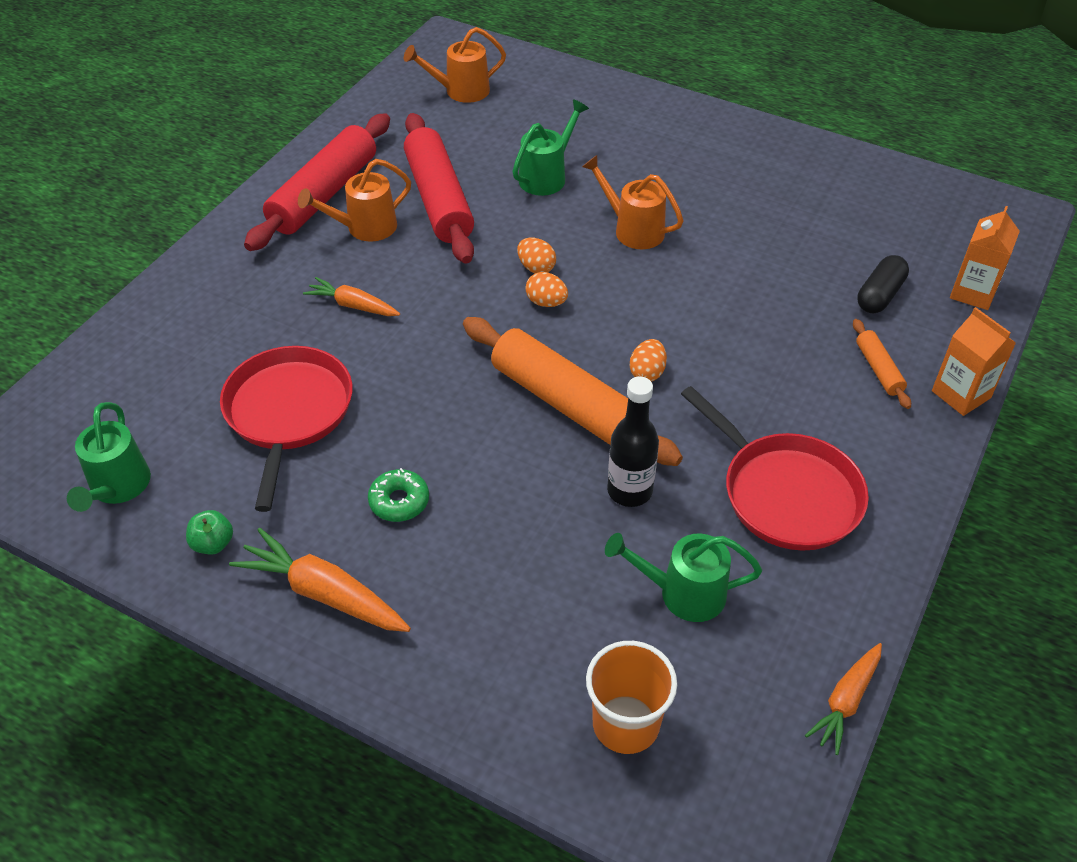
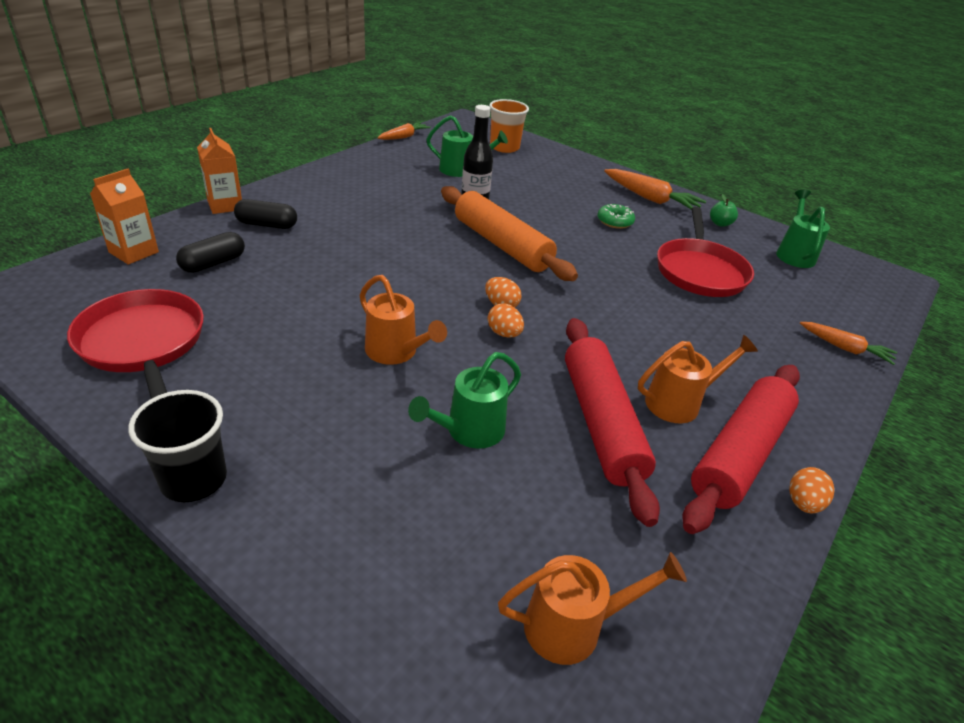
camera: 175 degrees left, 10 degrees down
(353, 305) = (672, 331): orange carrot -> orange carrot (845, 348)
(647, 373) = (437, 250): orange egg -> orange egg (803, 503)
(720, 121) = (194, 479): none -> black cup
(786, 494) = (382, 188): red pan -> red pan (143, 343)
(878, 369) = (267, 225): orange rolling pin -> black capsule

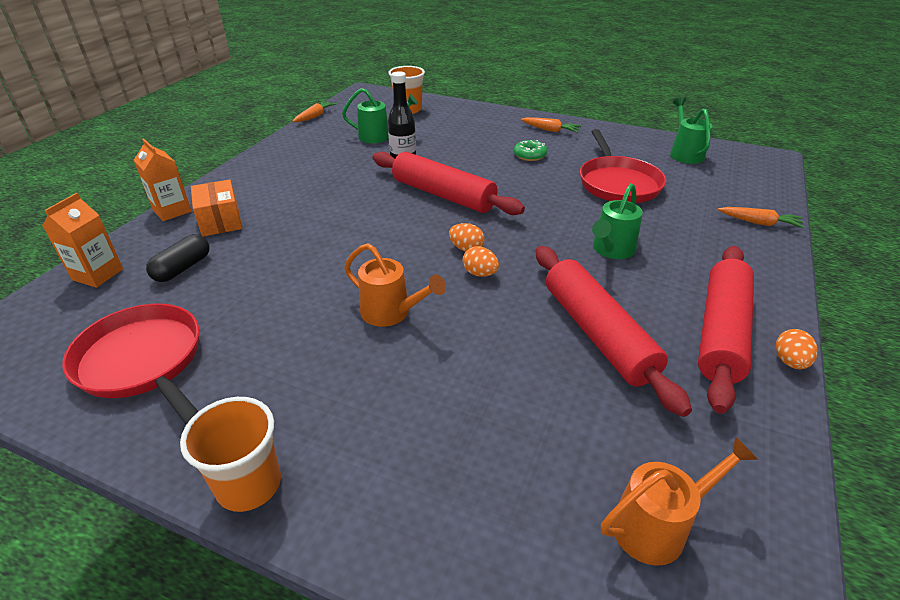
camera: 10 degrees left, 0 degrees up
(194, 479) = (249, 484): black cup -> orange cup
(267, 225) = (220, 221): black capsule -> orange box
(468, 432) = (488, 370): green watering can -> green watering can (611, 250)
(501, 244) = (443, 195): orange rolling pin -> red rolling pin
(650, 199) = (550, 130): orange carrot -> orange carrot, size x0.64
(680, 402) = (653, 299): orange watering can -> none
(720, 223) = (615, 140): green apple -> none

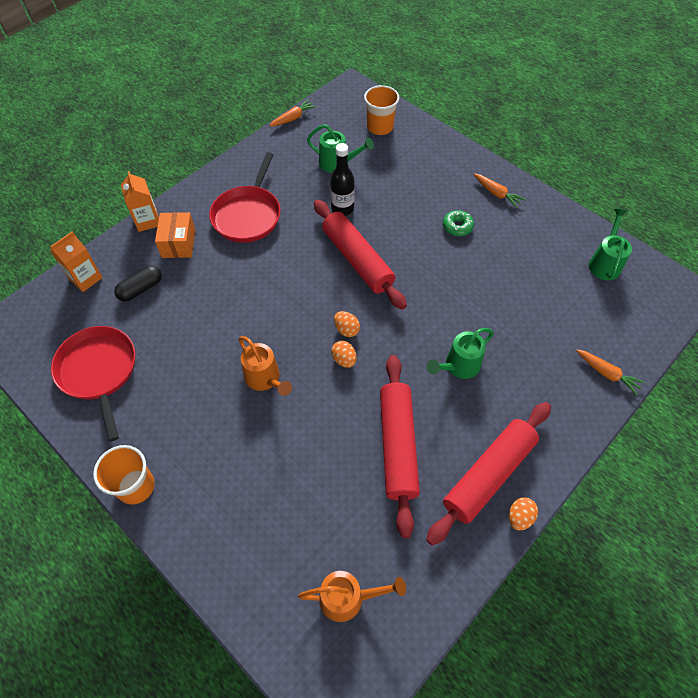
camera: 20 degrees right, 20 degrees up
(618, 183) = (514, 287): red pan -> red pan (248, 215)

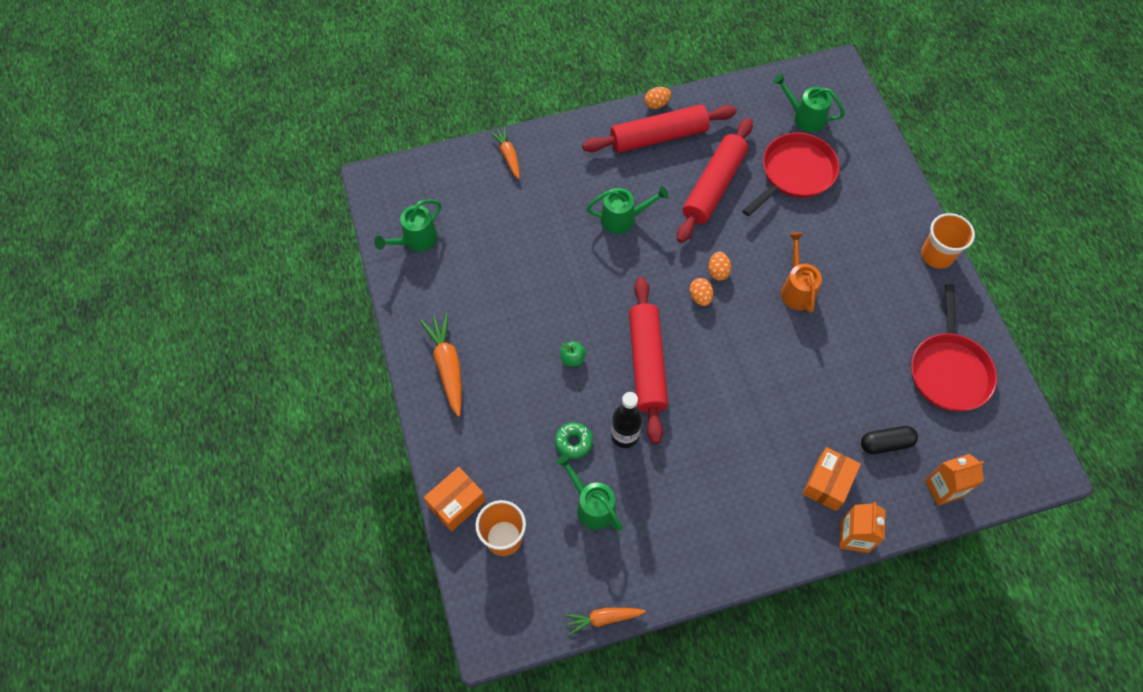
camera: 150 degrees left, 5 degrees up
(248, 215) = (734, 482): red pan -> red pan (795, 173)
(348, 598) = (804, 117): orange watering can -> green watering can
(414, 238) = (572, 359): none -> green apple
(422, 130) = (456, 503): none -> orange box
(457, 226) = (520, 349): green donut -> green donut (573, 442)
(496, 194) = (447, 366): orange carrot -> orange carrot, size x1.57

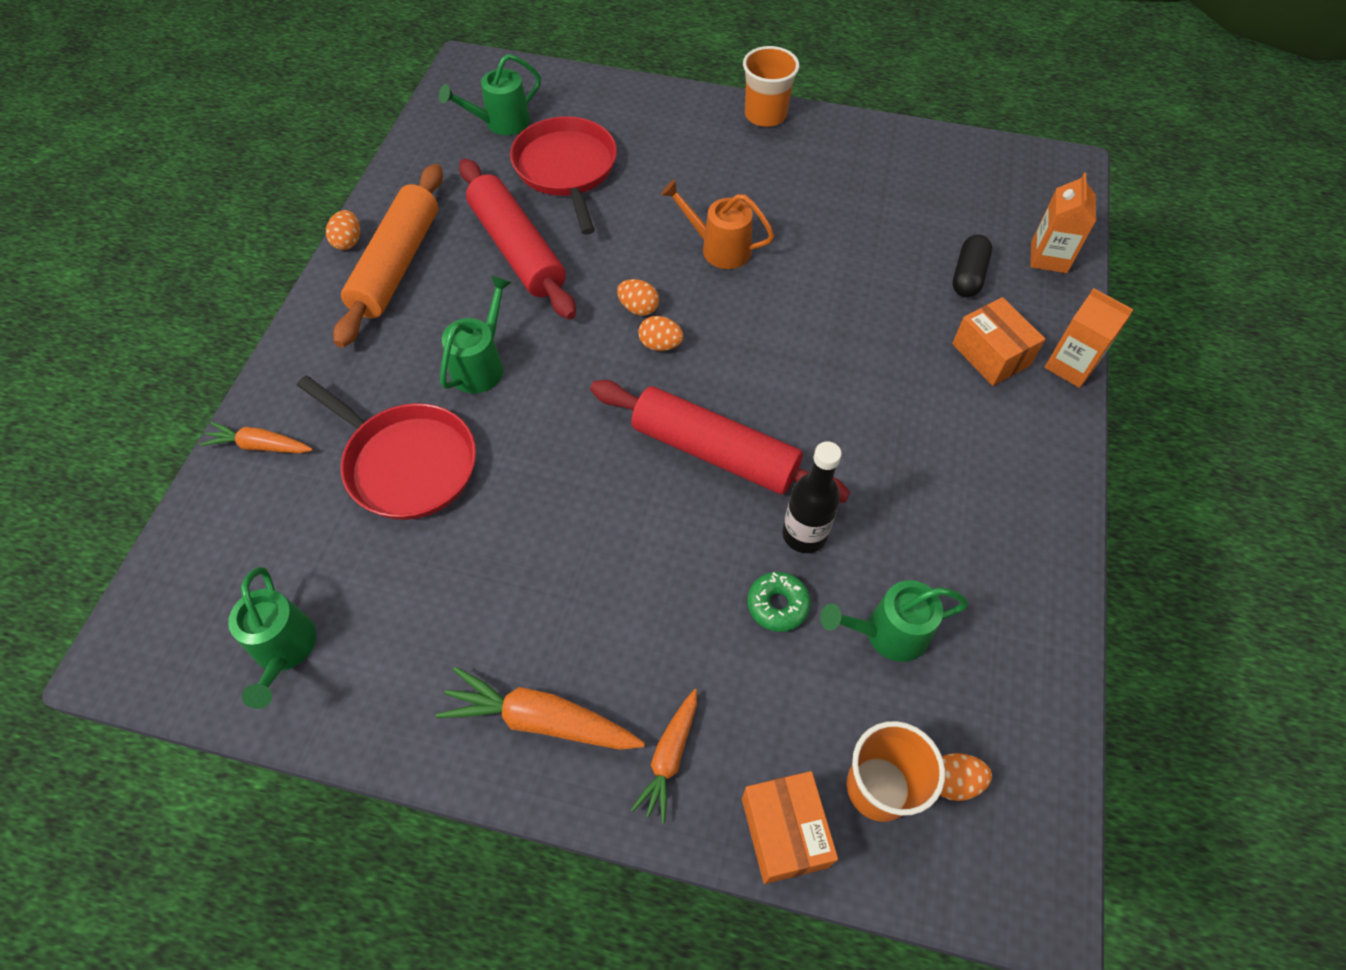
camera: 60 degrees left, 5 degrees down
(528, 573) = (953, 781): none -> orange egg
(572, 359) = (647, 537): green apple -> none
(603, 618) = (1068, 710): orange carrot -> orange carrot (669, 757)
(658, 136) = (397, 264): red rolling pin -> orange rolling pin
(949, 371) = (910, 179): red pan -> red pan (407, 463)

